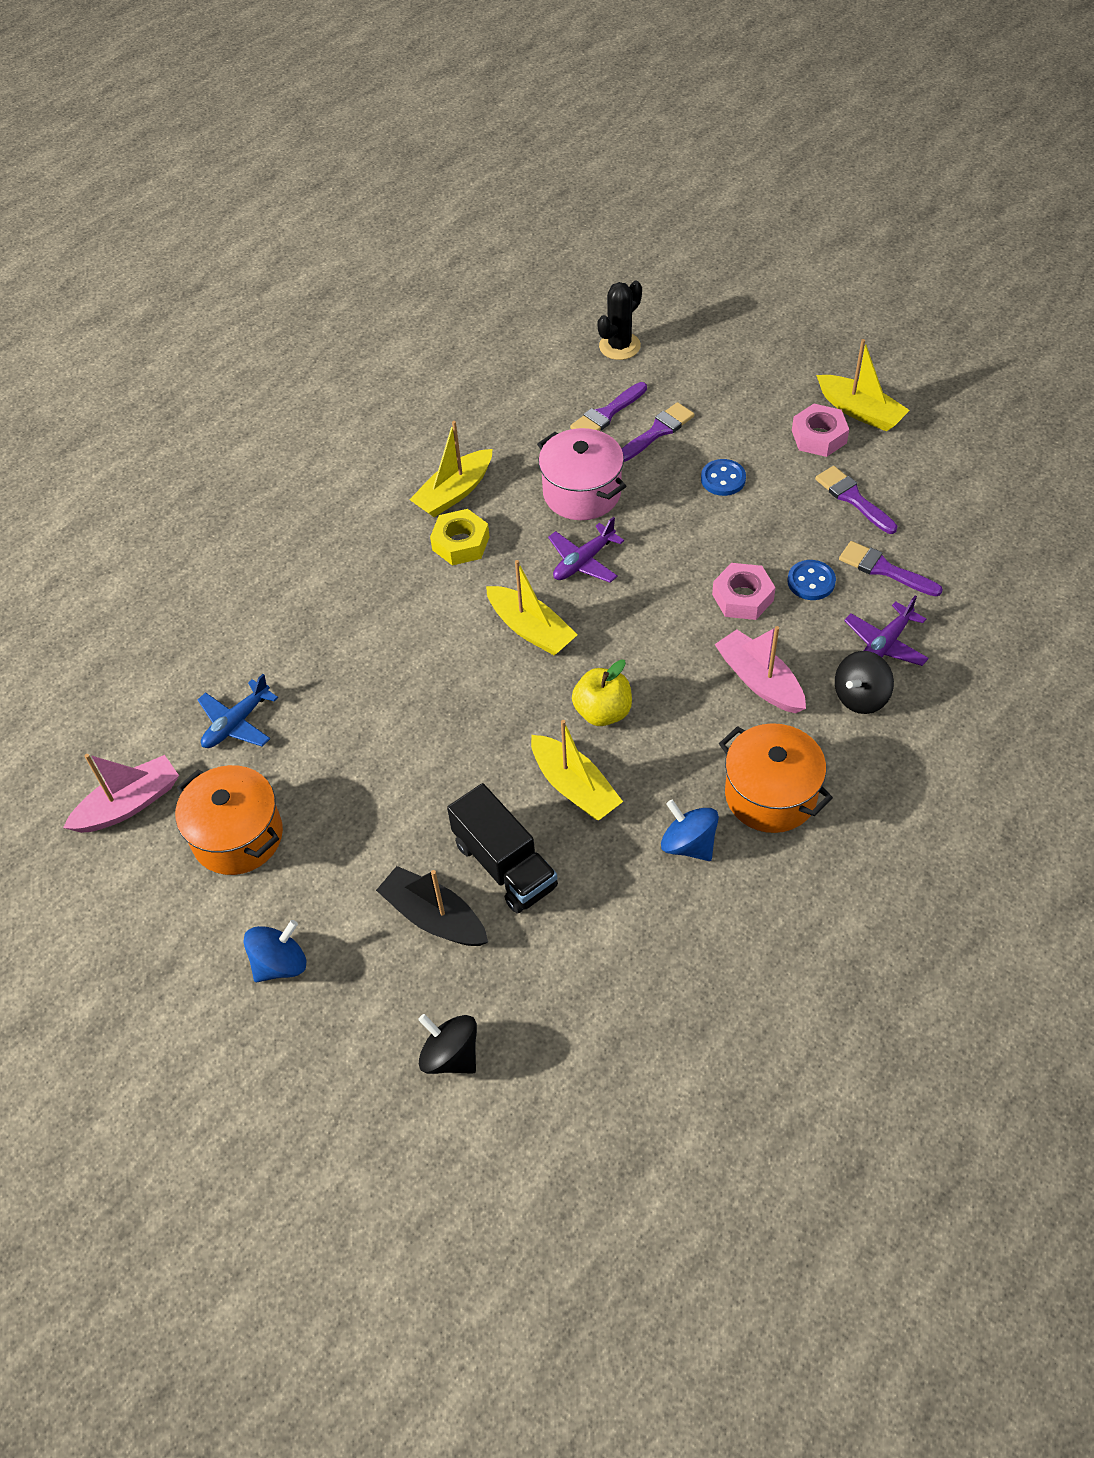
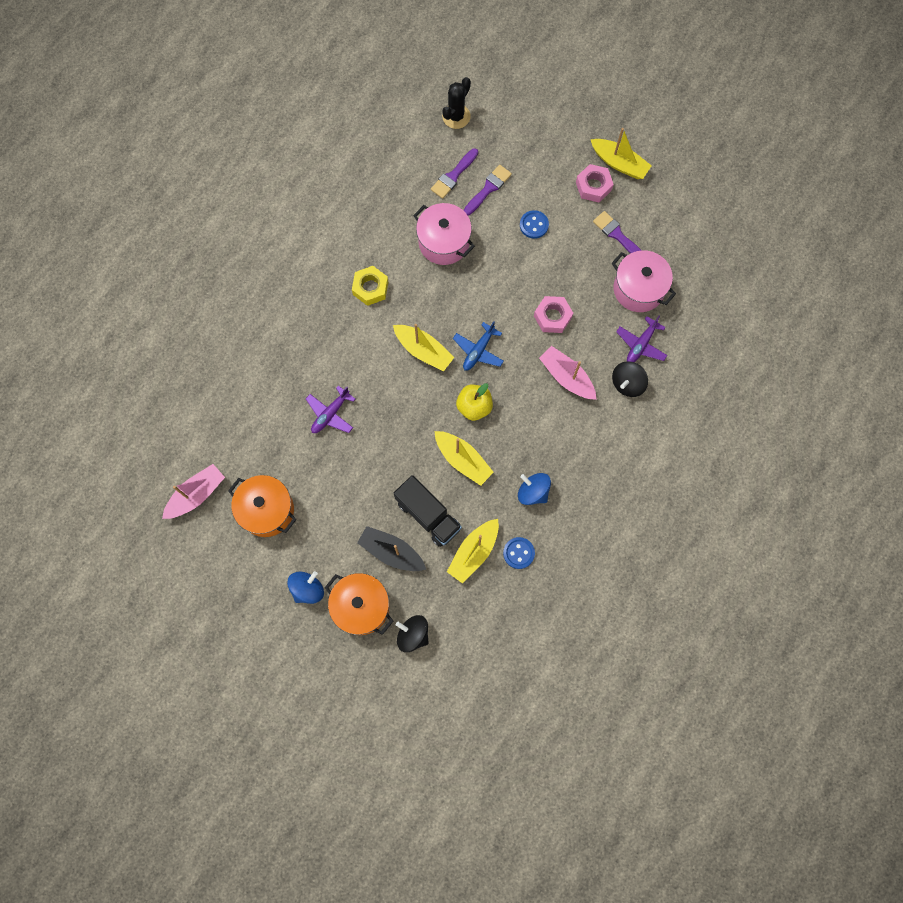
camera: 10 degrees left, 20 degrees up
(237, 723) = (251, 433): blue plane -> blue plane (478, 350)
(454, 493) = (360, 248): yellow boat -> yellow boat (474, 552)
(583, 561) = (451, 296): purple plane -> purple plane (330, 414)
(770, 795) = (578, 455): orange pot -> orange pot (361, 607)
(811, 581) = (594, 301): blue button -> blue button (518, 553)
(884, 569) = (638, 289): purple brush -> pink pot

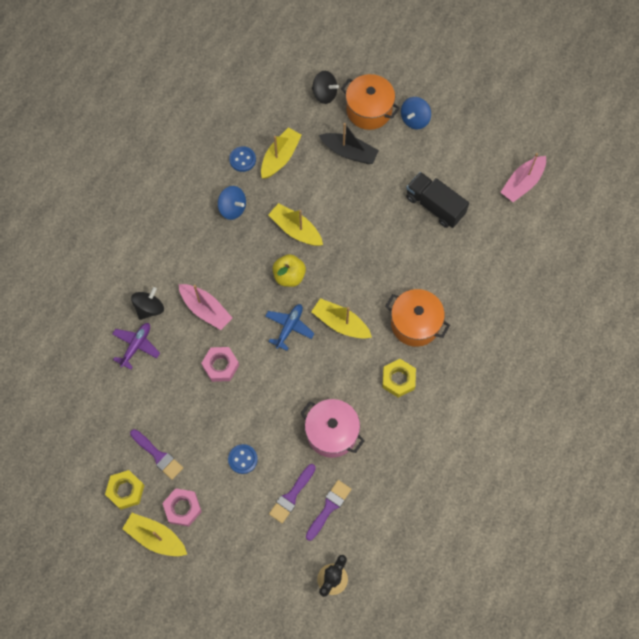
camera: 175 degrees right, 5 degrees down
(267, 510) = (459, 176): orange pot -> orange pot (415, 324)
(330, 414) = (418, 259): purple plane -> none
(428, 515) = (321, 183): black truck -> black truck (435, 206)
(638, 289) = (137, 400): pink pot -> none
(648, 206) = (125, 491): none -> yellow nut

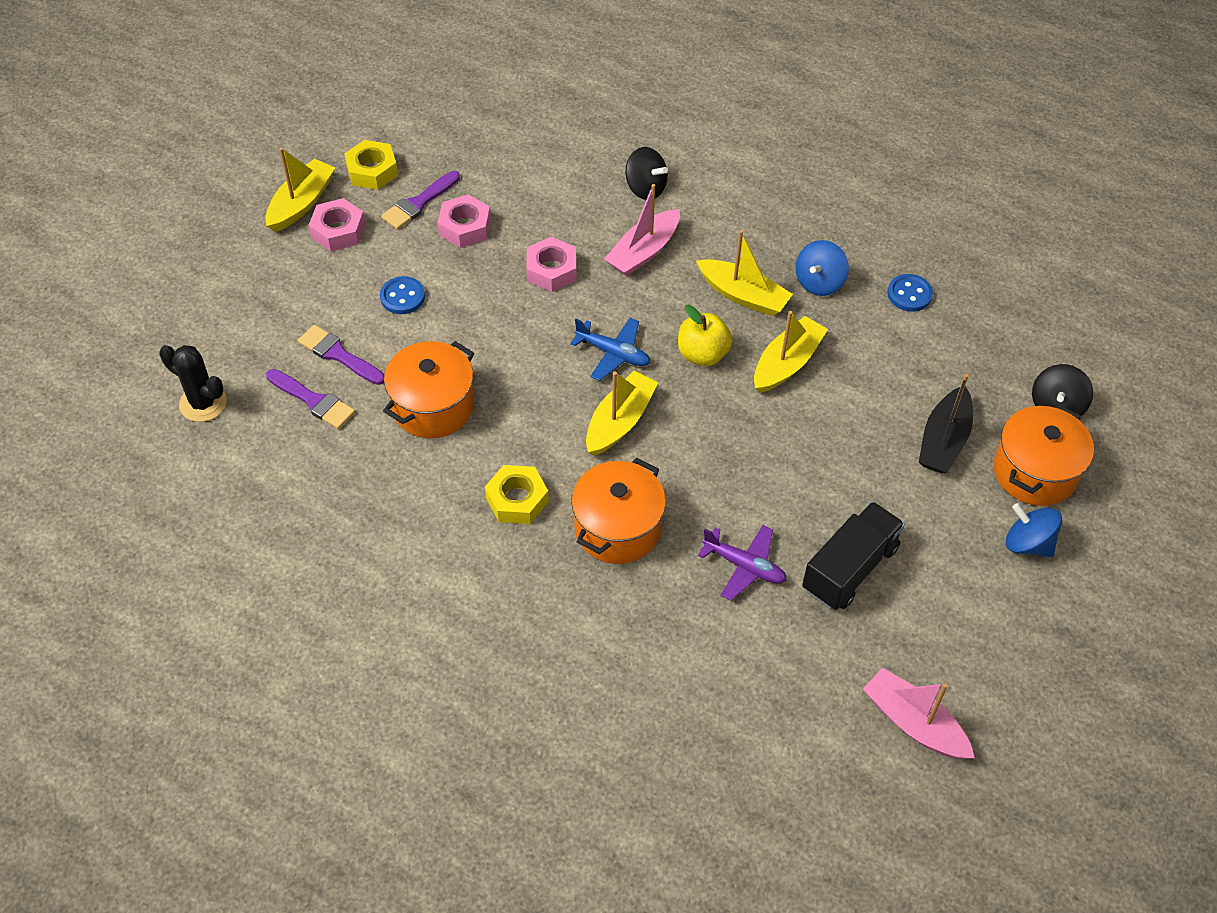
camera: 90 degrees right, 15 degrees down
(136, 346) = (586, 175): purple plane -> purple plane (744, 566)
(181, 423) = (465, 227): none -> pink nut
(280, 157) = (920, 343): yellow boat -> yellow boat (743, 295)
(332, 433) = (433, 406): pink pot -> orange pot

